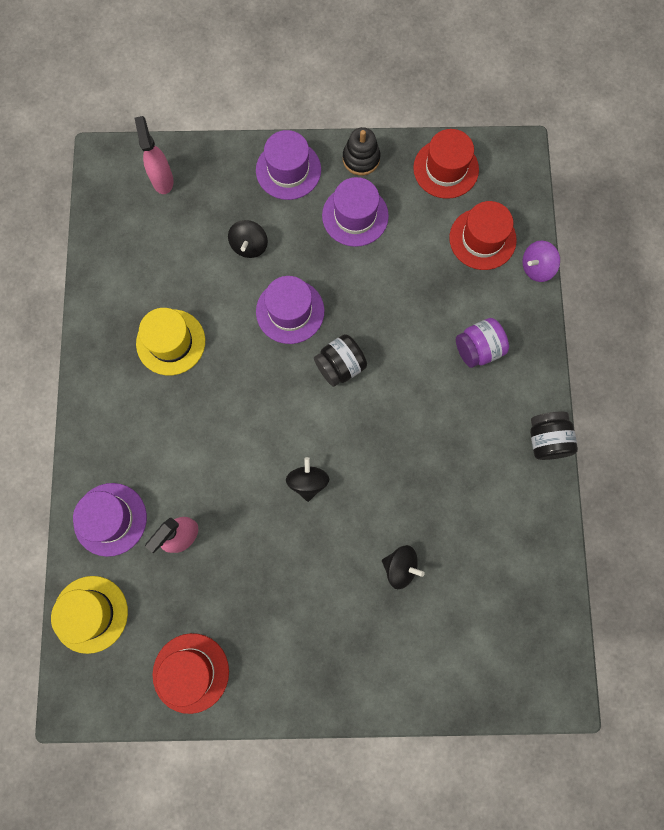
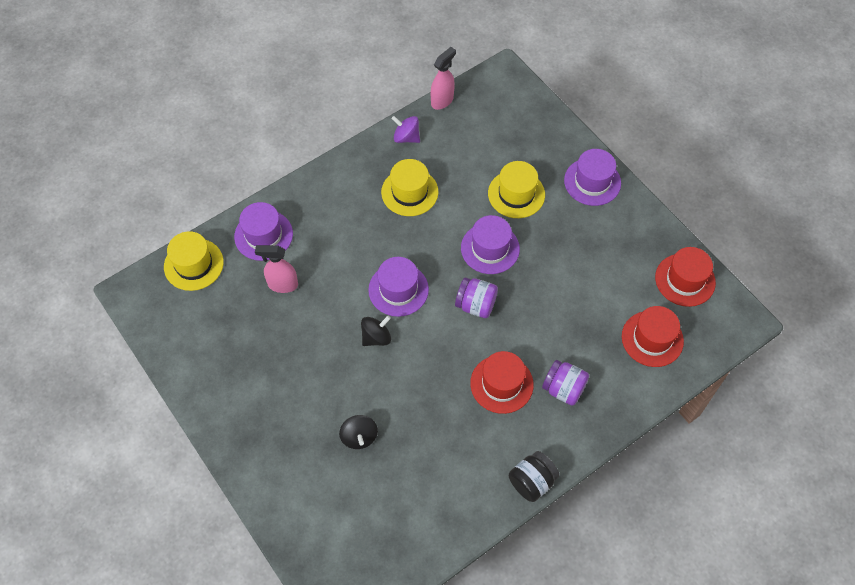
camera: 55 degrees right, 15 degrees down
(162, 180) = (518, 114): pink spray bottle -> pink spray bottle (442, 100)
(191, 672) = (194, 348): red hat -> red hat (501, 384)
(249, 246) = (516, 194): black spinning top -> yellow hat
(340, 366) = (475, 305): black jar -> purple jar
(355, 216) = (595, 244): purple hat -> purple hat (398, 289)
(361, 159) = (642, 220): black stacking toy -> none
(536, 268) = (662, 391): purple spinning top -> purple spinning top (406, 137)

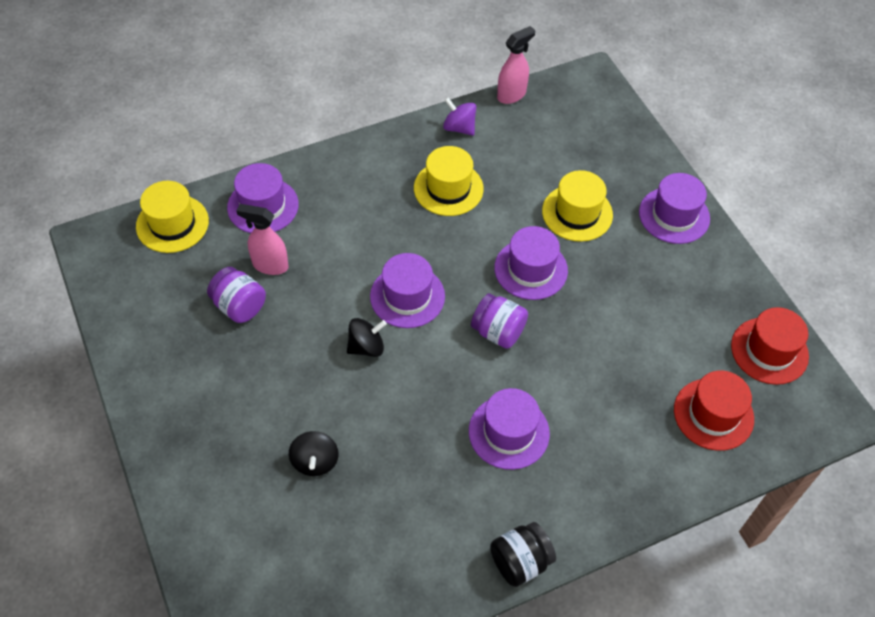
camera: 10 degrees right, 5 degrees down
(501, 384) = (509, 432): red hat -> purple hat
(563, 389) = (586, 454): purple jar -> purple jar (239, 306)

